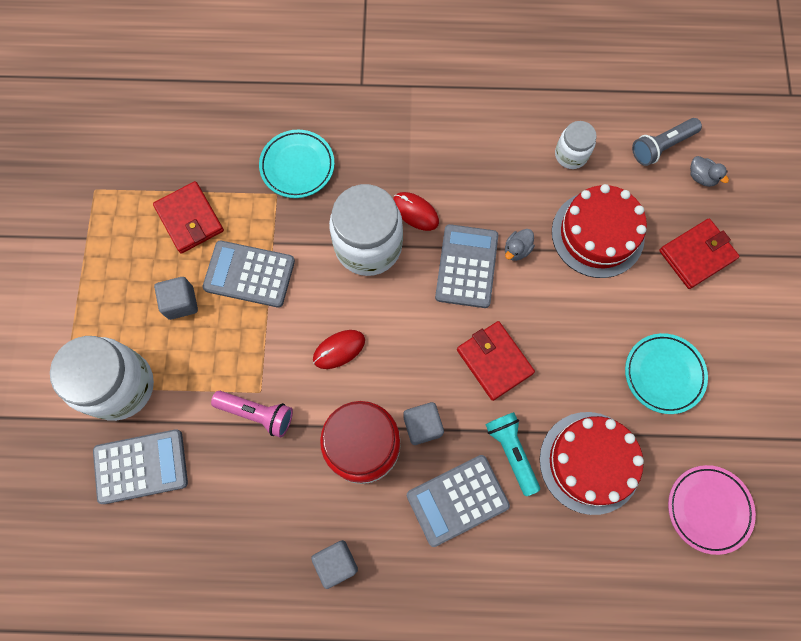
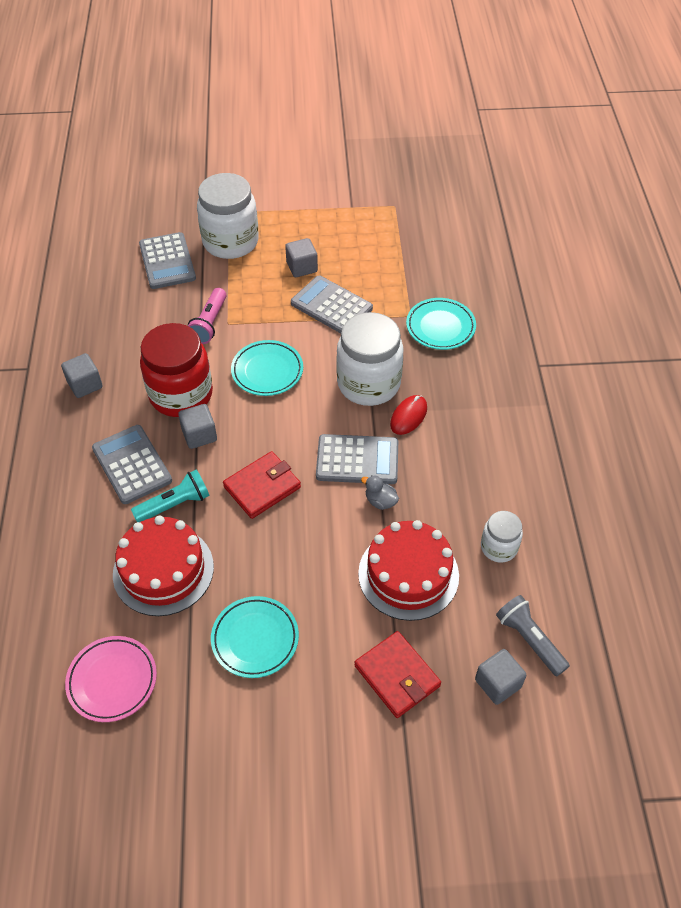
camera: 85 degrees right, 20 degrees down
(189, 219) = (377, 263): red wallet -> none
(249, 274) = (331, 306): grey calculator -> grey calculator turned 60 degrees counterclockwise
(339, 349) = (267, 371): red mouse -> turquoise plate
(701, 177) = (498, 683): grey duck -> grey cube

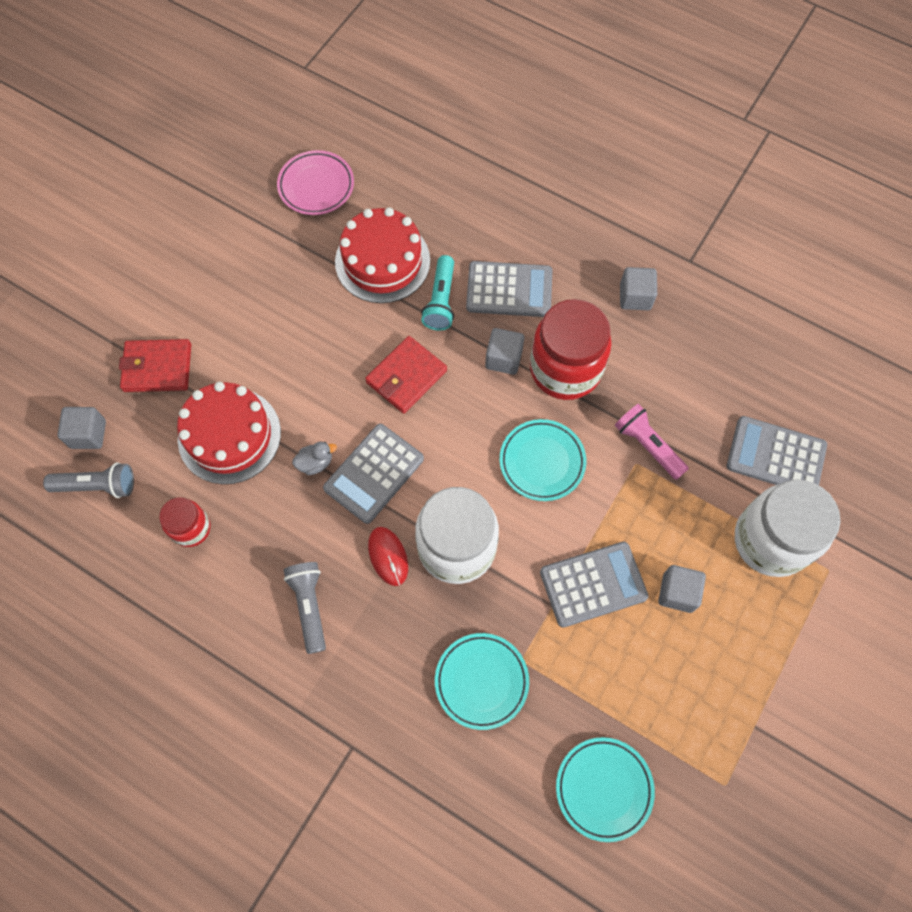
camera: 125 degrees right, 15 degrees up
(255, 639) = (270, 291): turquoise plate -> turquoise plate (604, 788)
(262, 487) = (406, 376): red wallet -> red wallet turned 45 degrees clockwise
(481, 439) = (309, 606): none -> grey flashlight
(499, 547) = (191, 528): white jar -> red jar

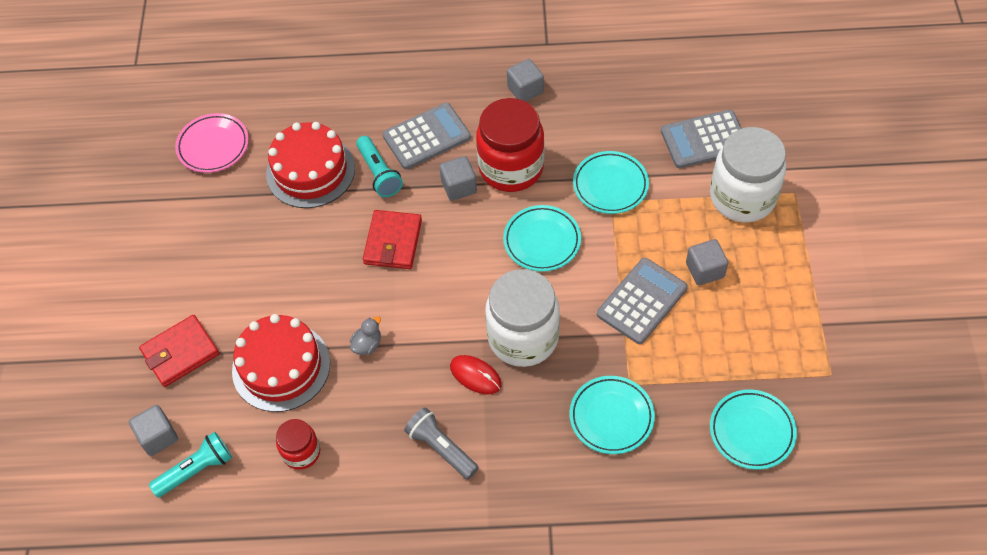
camera: 30 degrees left, 10 degrees down
(97, 485) = (196, 470): grey flashlight -> turquoise flashlight
(374, 473) = (419, 324): grey calculator -> none
(647, 446) = (610, 185): pink flashlight -> turquoise plate

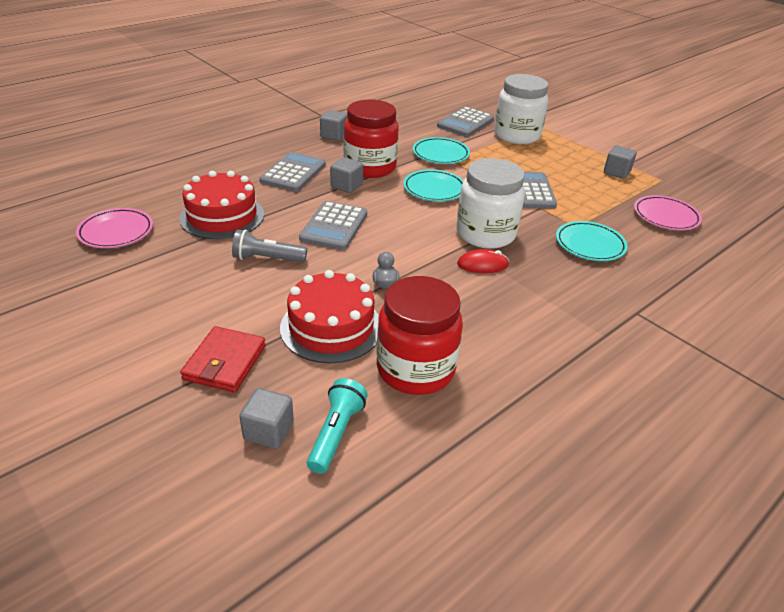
camera: 45 degrees left, 20 degrees down
(301, 452) = (415, 369): red jar -> red jar, size x1.91
(379, 173) = (280, 199): turquoise flashlight -> none
(393, 242) = (334, 226): red wallet -> grey calculator
(441, 448) = (514, 311): grey flashlight -> grey flashlight (267, 259)
(705, 270) = (541, 167): grey cube -> grey cube (616, 172)
(752, 431) = (665, 216): turquoise plate -> pink plate

